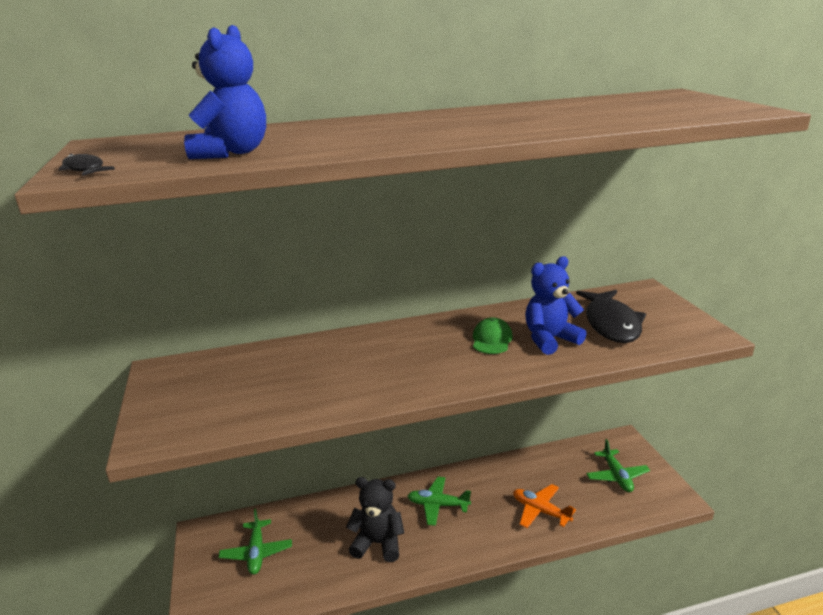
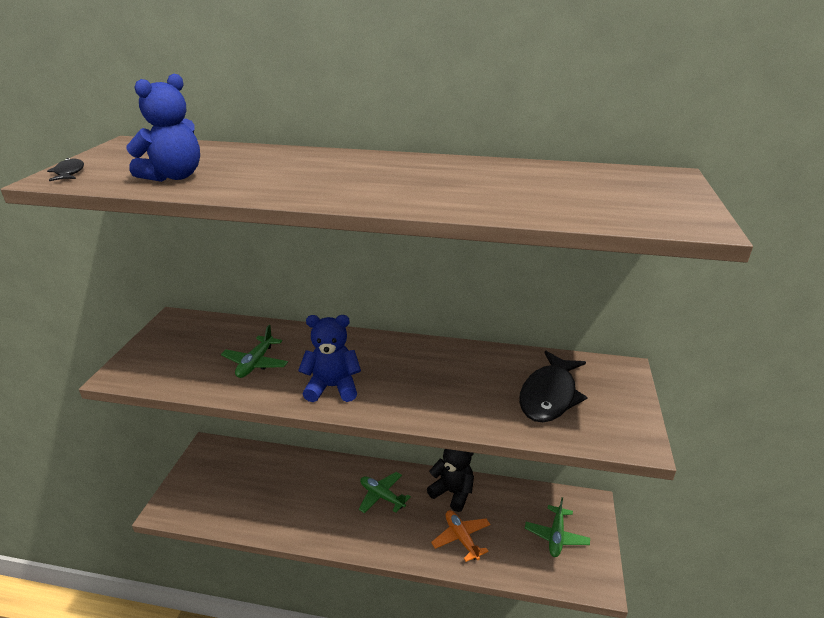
camera: 25 degrees right, 5 degrees up
(256, 552) = (230, 478): green plane -> green plane (256, 363)
(378, 543) = (315, 508): black teddy bear -> black teddy bear (452, 492)
(492, 340) = (426, 375): green cap -> none
(550, 339) = (475, 392): blue teddy bear -> blue teddy bear (332, 387)

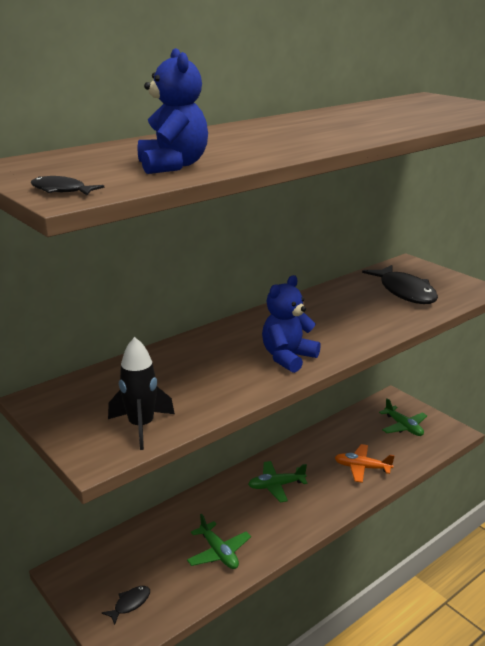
camera: 50 degrees left, 5 degrees down
(169, 372) = (141, 426): none -> black rocket
(199, 494) = (130, 604): none -> black fish
(256, 363) = (198, 379): green plane -> green plane (219, 552)
(452, 492) = (315, 449): black teddy bear -> none

